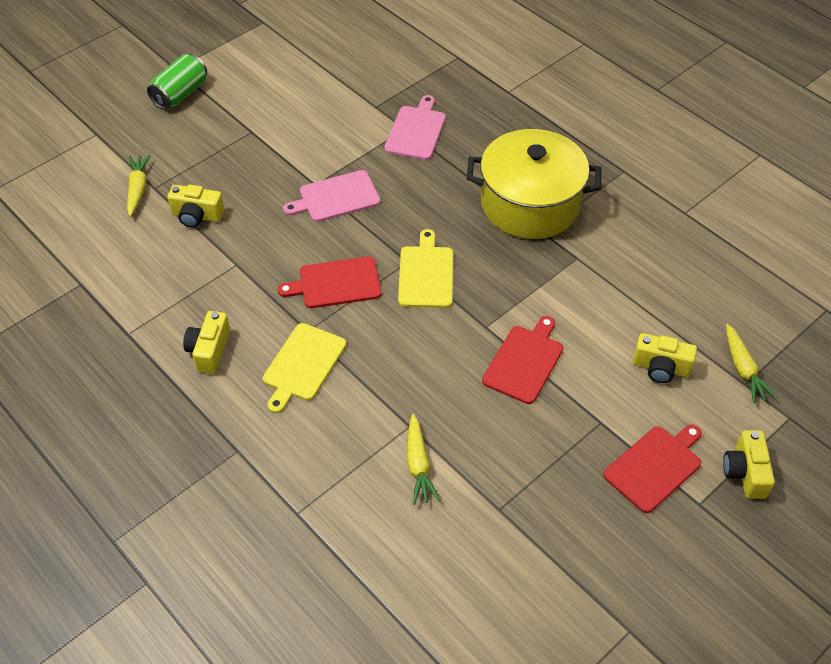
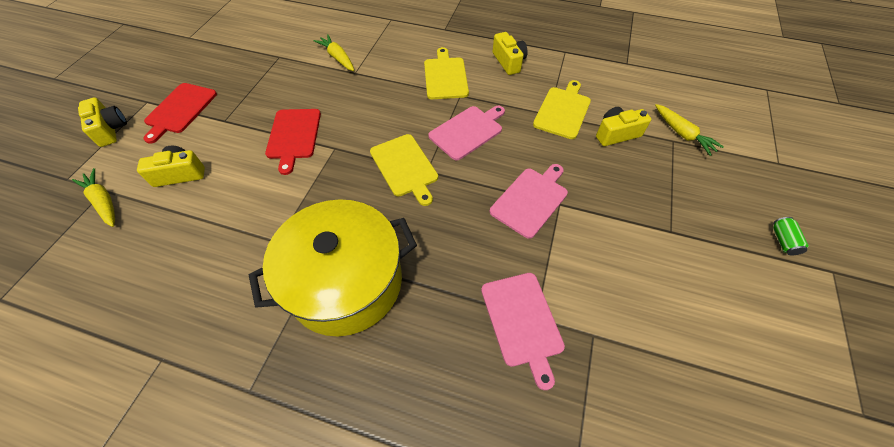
camera: 150 degrees right, 5 degrees up
(180, 94) = (783, 241): green can -> green can, size x0.51
(219, 261) = (563, 111): none -> yellow cutting board
(336, 283) = (467, 131): red cutting board -> pink cutting board

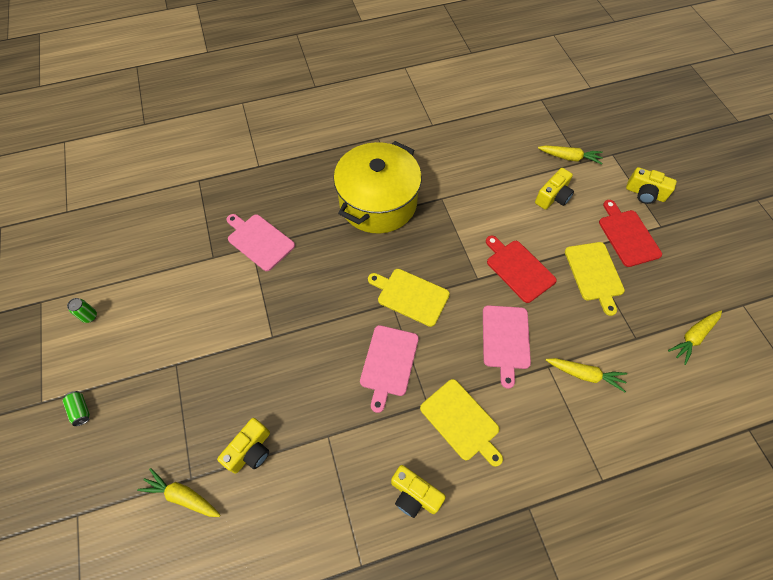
camera: 145 degrees right, 5 degrees up
(245, 40) = (693, 337): none -> yellow carrot
(530, 200) = (296, 326): pink cutting board -> pink cutting board (505, 340)
(563, 111) = (316, 450): yellow cutting board -> yellow cutting board (594, 273)
(780, 346) = (90, 316): none -> green can

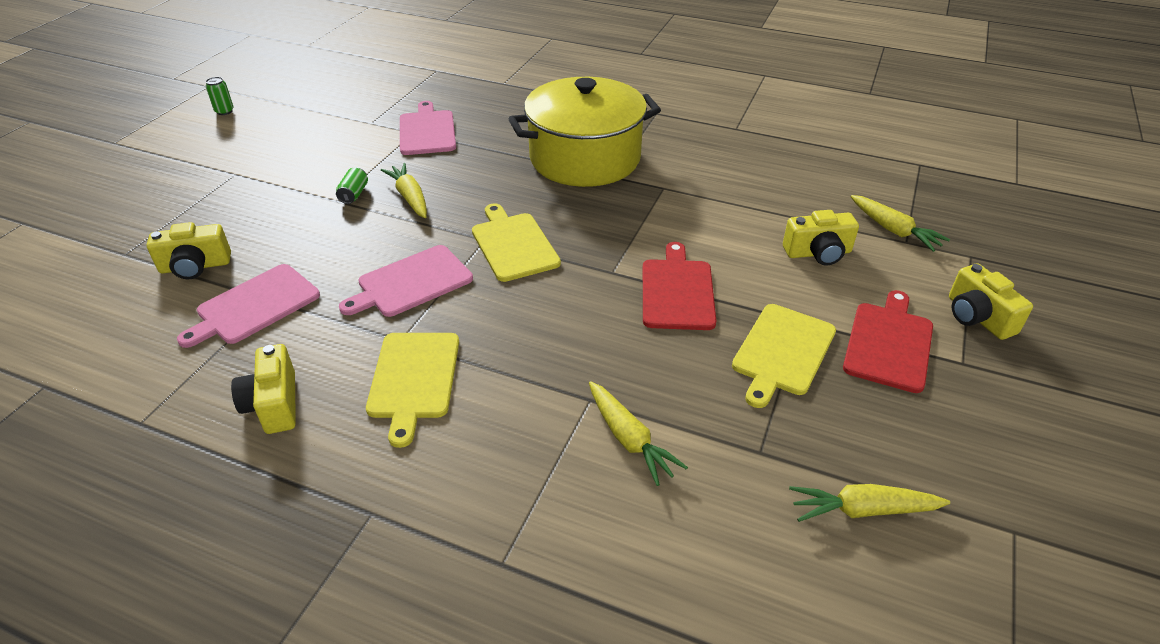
camera: 40 degrees right, 20 degrees down
(81, 410) = (128, 162): green can -> green can (354, 194)
(182, 496) = (101, 261): yellow carrot -> yellow carrot (410, 197)
(505, 340) = (570, 342): pink cutting board -> pink cutting board (254, 306)

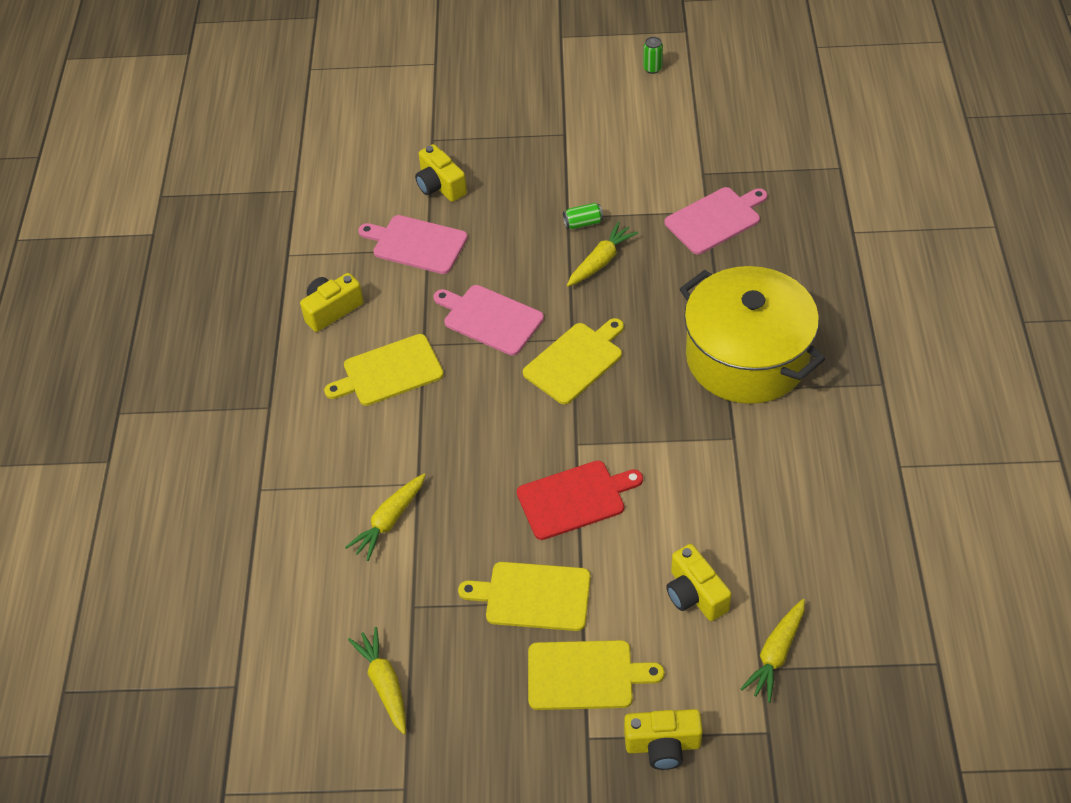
camera: 70 degrees right, 10 degrees up
(889, 343) = (585, 675): red cutting board -> yellow cutting board
(977, 317) = (663, 745): yellow camera -> yellow camera turned 135 degrees counterclockwise

